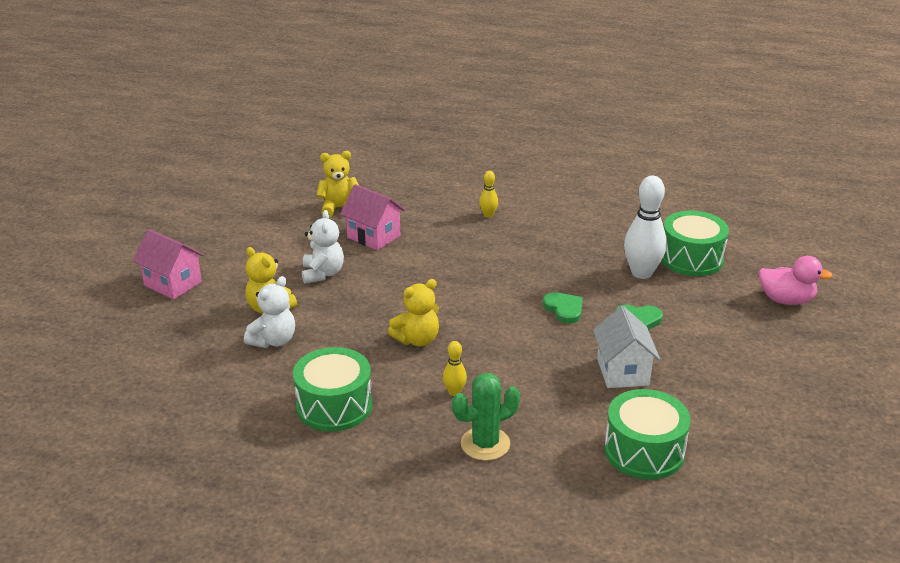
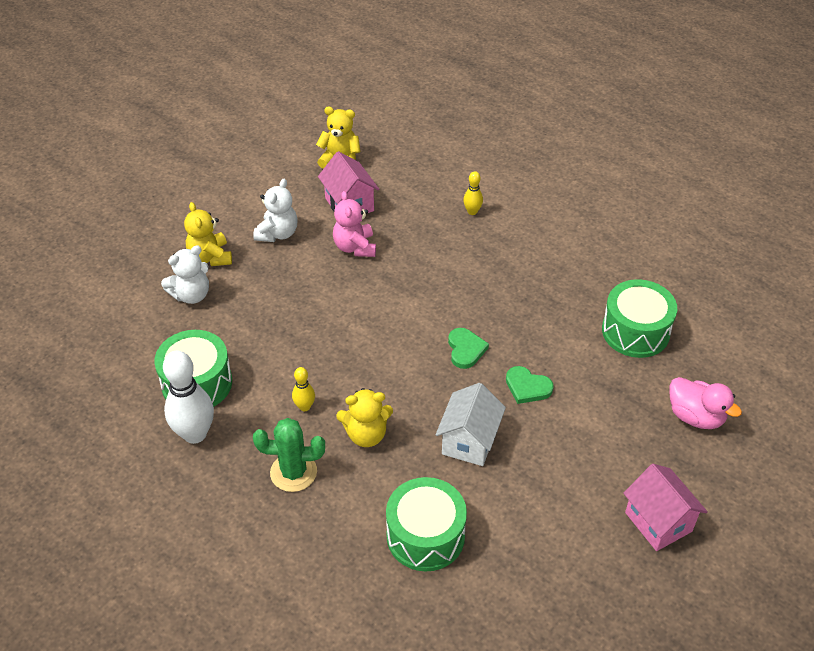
camera: 25 degrees right, 15 degrees up
(173, 284) = (149, 203): pink house -> pink house (658, 522)
(404, 265) = (355, 247): none -> pink teddy bear
(417, 339) = (311, 337): yellow teddy bear -> yellow teddy bear (366, 434)
(642, 273) = (572, 332): white bowling pin -> white bowling pin (195, 434)

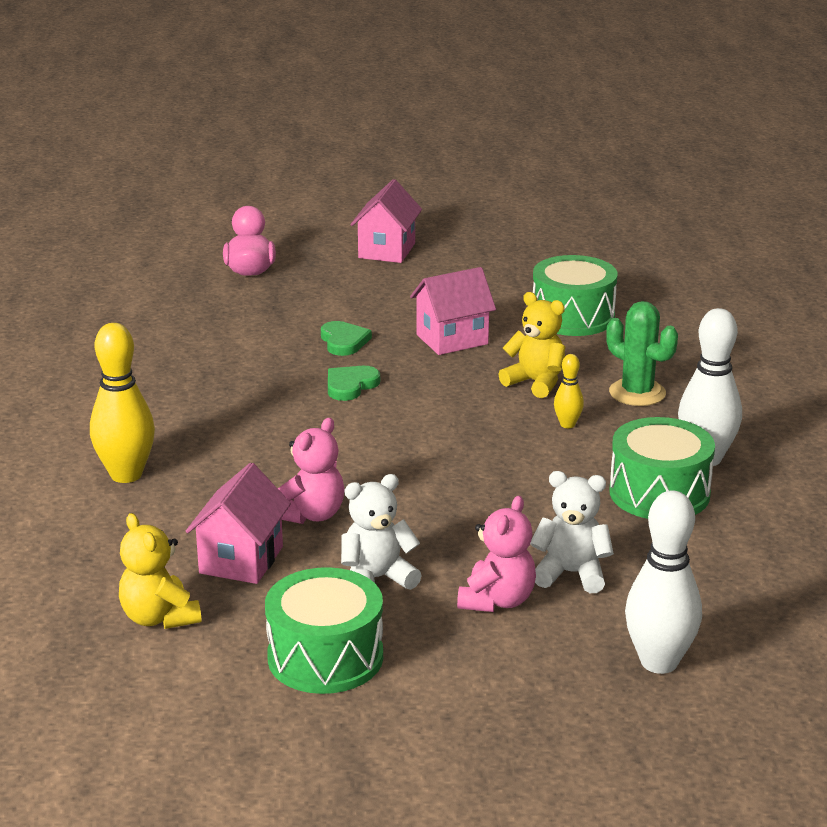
camera: 135 degrees left, 20 degrees down
(105, 271) = (659, 662): none -> white bowling pin
(210, 257) = (497, 601): yellow teddy bear -> pink teddy bear
(469, 441) = (452, 339): white house -> pink house
(472, 211) = (126, 475): yellow bowling pin -> yellow bowling pin, size x2.02
(635, 331) = (184, 324): green drum -> green drum (325, 657)

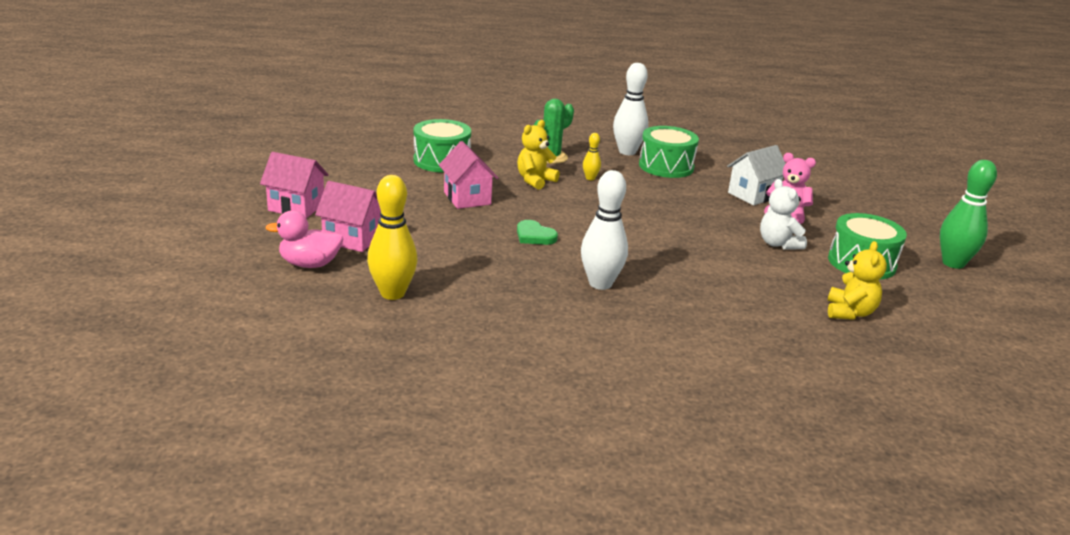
camera: 90 degrees left, 0 degrees up
(126, 475) = (674, 324): yellow bowling pin -> yellow bowling pin (392, 293)
(159, 618) = (849, 312): yellow teddy bear -> yellow teddy bear turned 45 degrees counterclockwise
(241, 560) = (773, 283): pink house -> pink house (352, 239)
(311, 515) = (713, 259): pink teddy bear -> none
(344, 341) = (462, 234): green heart -> none
(344, 770) = (953, 263): none -> green bowling pin
(571, 574) = (753, 195): white teddy bear -> white house
(659, 662) = (822, 186): white bowling pin -> white bowling pin (600, 283)

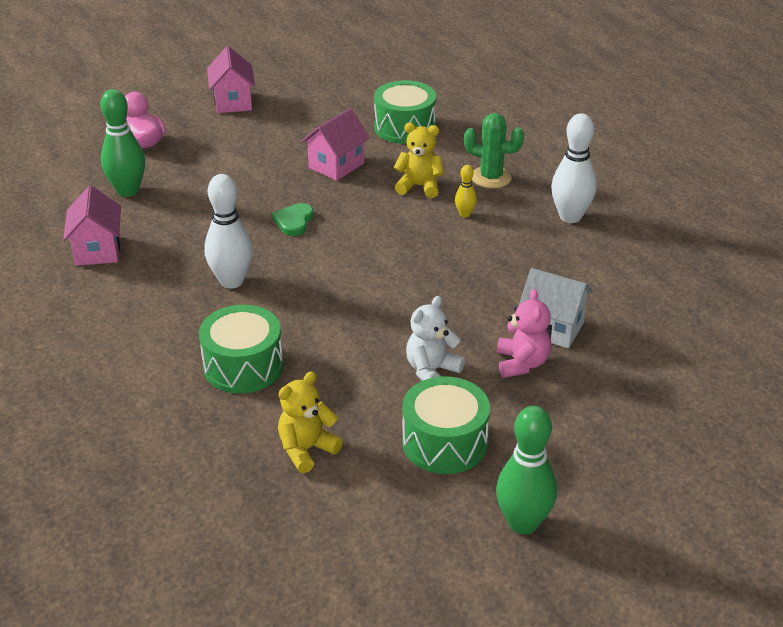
camera: 65 degrees right, 10 degrees up
(352, 239) = (201, 144): pink house -> pink house (97, 250)
(392, 293) = (128, 191): yellow bowling pin -> green bowling pin
(666, 166) = (561, 251): green drum -> green drum (243, 366)
(849, 312) = (306, 449): yellow teddy bear -> yellow teddy bear turned 150 degrees clockwise

